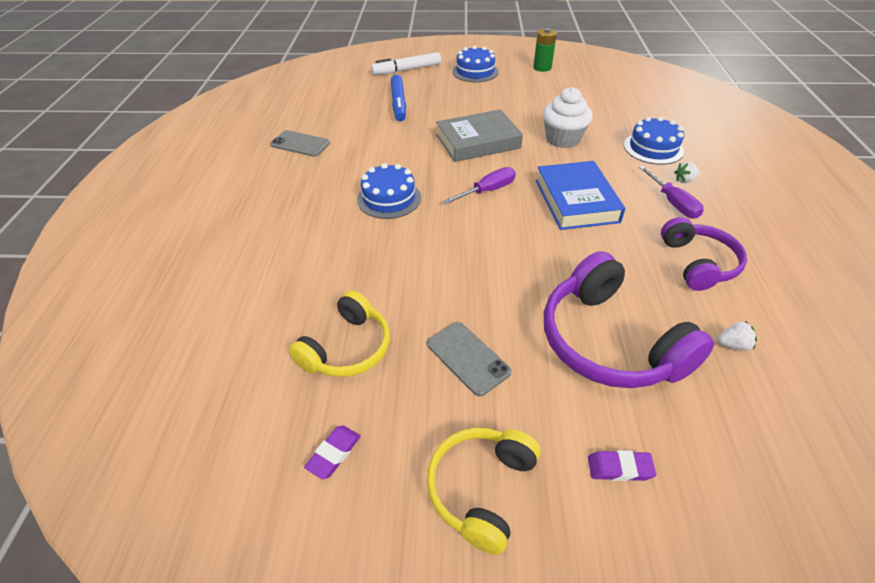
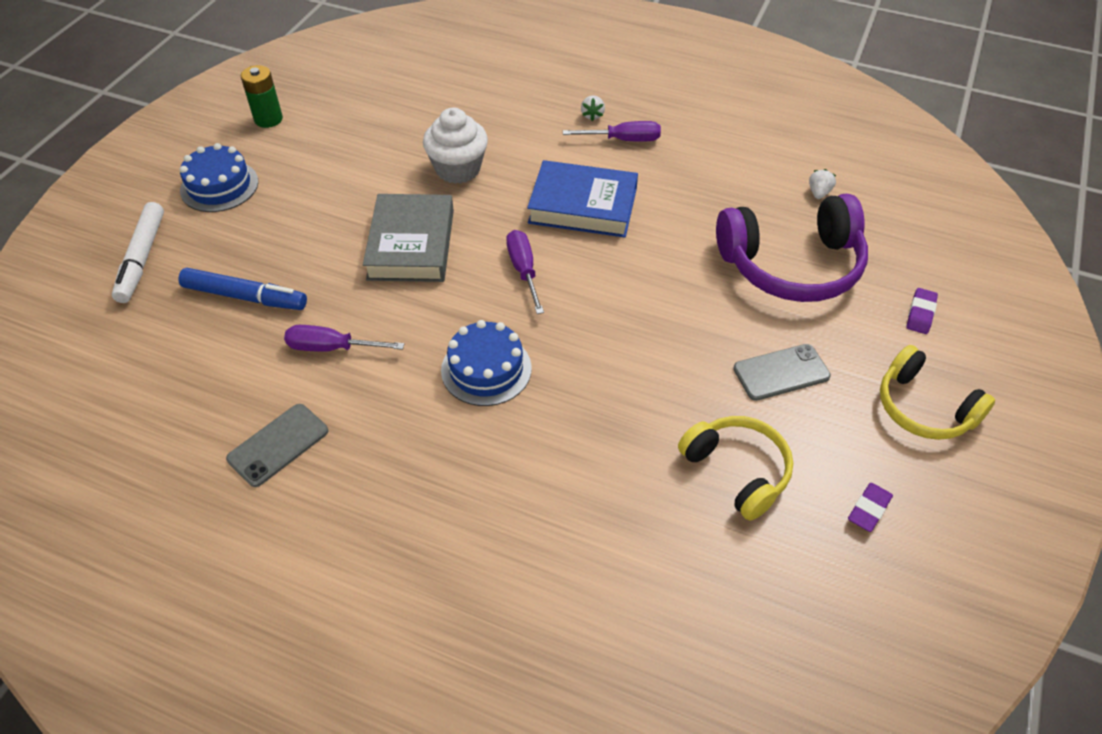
camera: 70 degrees left, 5 degrees up
(334, 453) = (868, 509): purple eraser -> purple eraser turned 75 degrees clockwise
(376, 139) = (332, 348): none -> purple screwdriver
(653, 148) = (523, 110): blue cake -> none
(698, 263) = (716, 165): purple headphones -> none

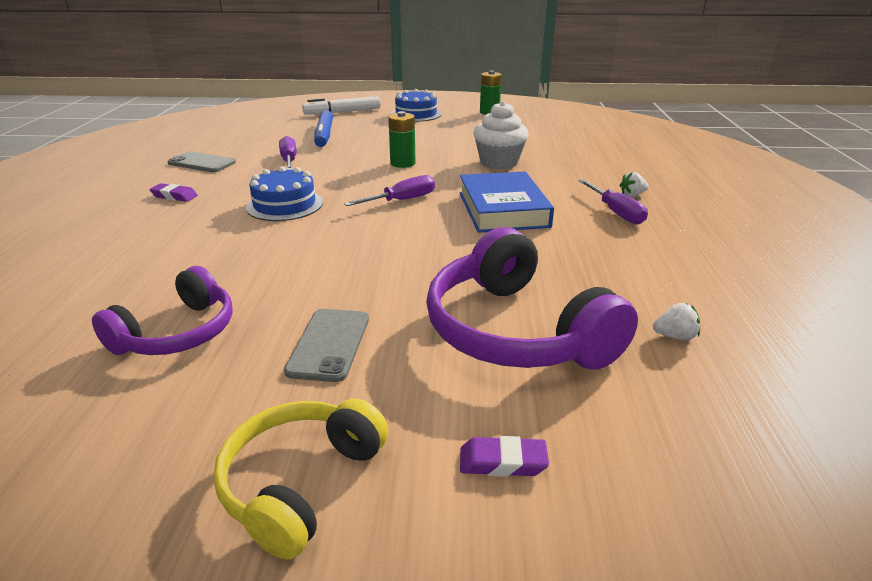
camera: 70 degrees right, 20 degrees down
(411, 244) = (402, 163): grey book -> green battery
(737, 470) = (178, 333): yellow headphones -> purple headphones
(781, 373) = (329, 344): grey phone -> grey phone turned 45 degrees clockwise
(868, 509) = (110, 440): purple eraser -> purple eraser (174, 196)

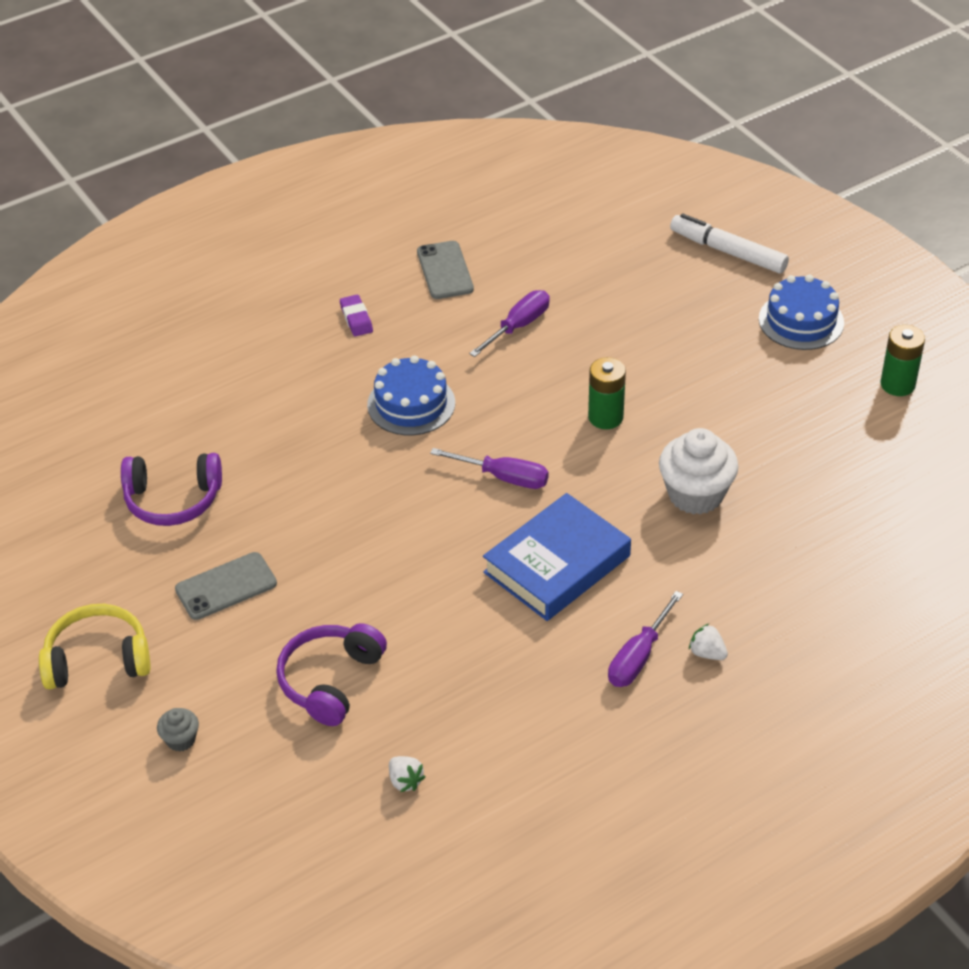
camera: 55 degrees right, 15 degrees up
(324, 135) = (625, 296): blue marker -> none
(502, 462) = (180, 739): purple eraser -> grey cupcake
(515, 331) = (330, 680): purple headphones -> purple headphones, size x0.63

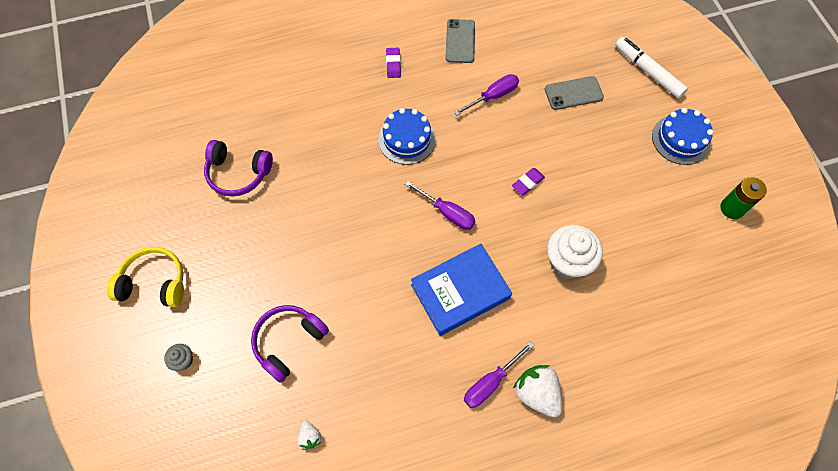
camera: 15 degrees right, 20 degrees up
(226, 586) = (248, 249): grey phone -> grey phone (573, 93)
(605, 417) = (527, 183): green battery -> purple eraser
(707, 653) = (536, 393): white strawberry -> white strawberry, size x1.92

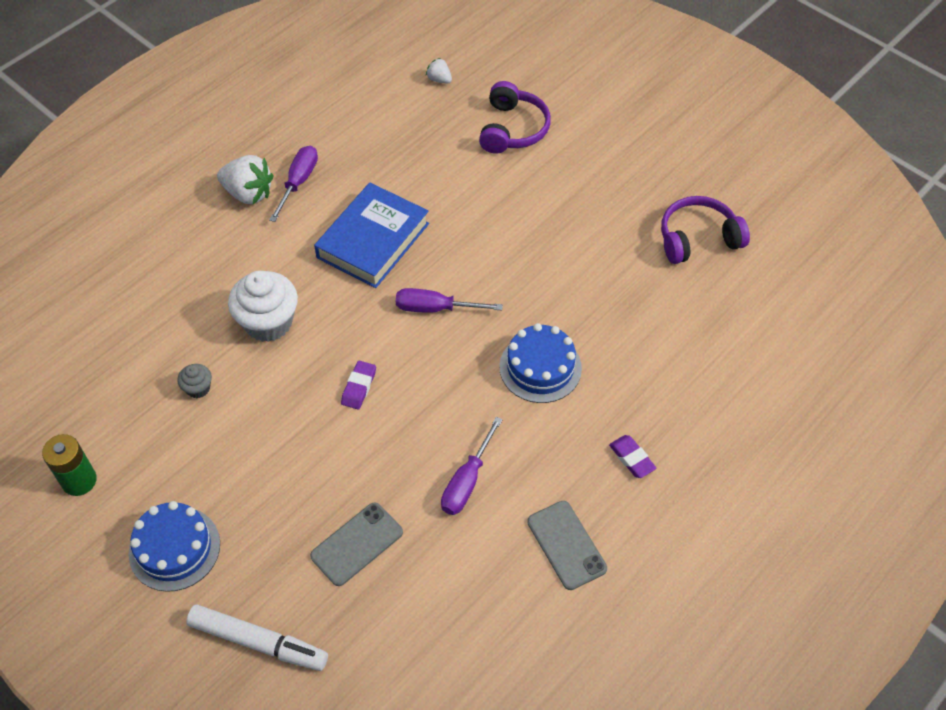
camera: 150 degrees right, 10 degrees down
(154, 282) = (679, 115): yellow headphones -> none
(183, 360) = (594, 78): grey cupcake -> grey cupcake (198, 388)

